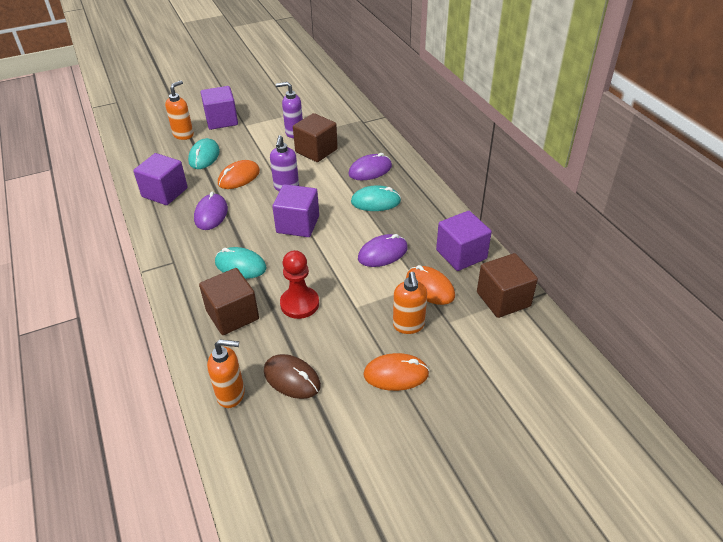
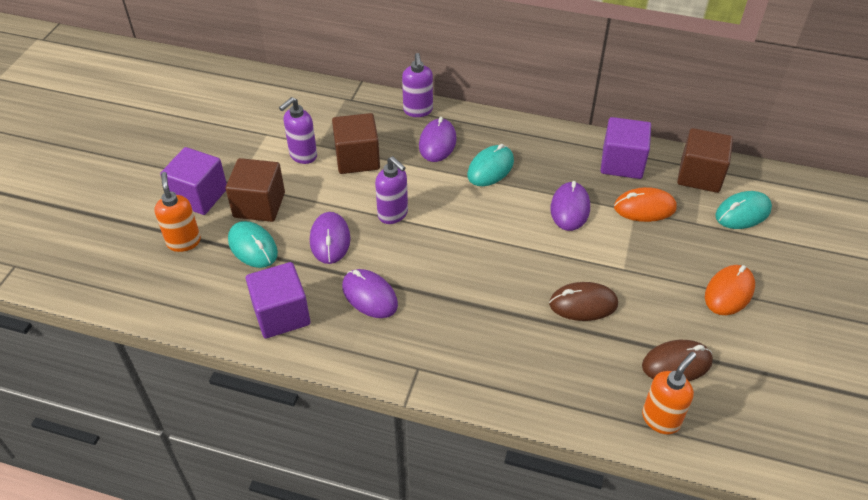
camera: 50 degrees left, 5 degrees up
(232, 315) = (551, 362): brown cube -> brown cube (259, 205)
(239, 177) = (330, 240): orange mouse -> purple mouse
(240, 265) = (482, 317): turquoise mouse -> turquoise mouse (742, 213)
(298, 224) = (464, 240): purple cube -> none
(299, 304) = (583, 304): red pawn -> brown mouse
(388, 148) = (418, 111): none -> purple soap dispenser
(408, 325) = (679, 249): orange soap dispenser -> none

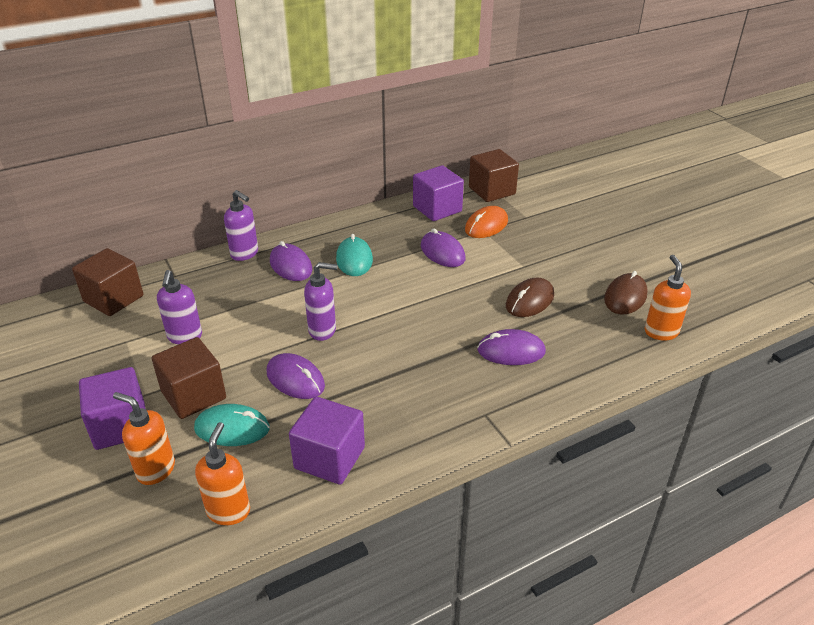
camera: 45 degrees left, 10 degrees down
(189, 302) = (229, 511): none -> orange soap dispenser
(357, 158) = (238, 311): brown cube -> brown cube (113, 299)
(369, 296) = (382, 394): purple mouse -> purple mouse (511, 351)
(729, 292) = (595, 241): orange mouse -> none
(742, 213) = (542, 197): turquoise mouse -> none

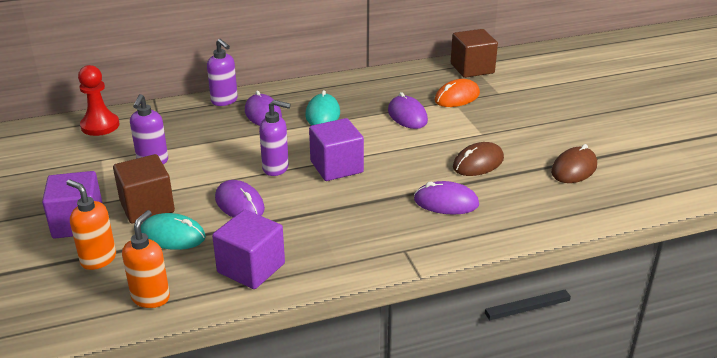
camera: 10 degrees right, 5 degrees down
(113, 299) = (100, 126): brown cube -> red pawn
(437, 209) = (414, 79): purple cube -> purple cube (336, 167)
(661, 332) = (599, 201): orange soap dispenser -> none

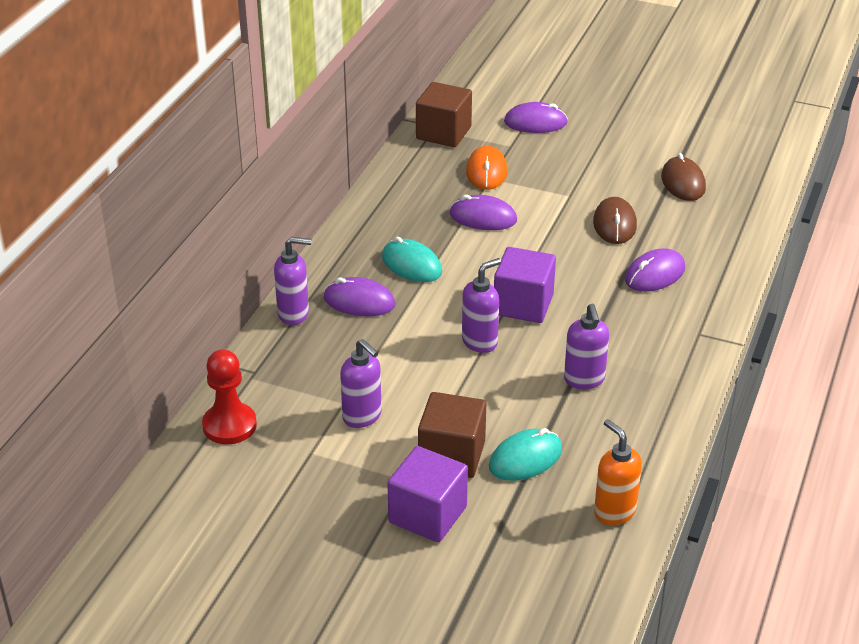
camera: 50 degrees left, 5 degrees up
(98, 259) = (513, 524): orange soap dispenser -> none
(239, 204) = (518, 393): purple mouse -> purple mouse (535, 122)
(251, 268) = (632, 431): purple cube -> none
(285, 223) = (584, 380): none -> purple soap dispenser

